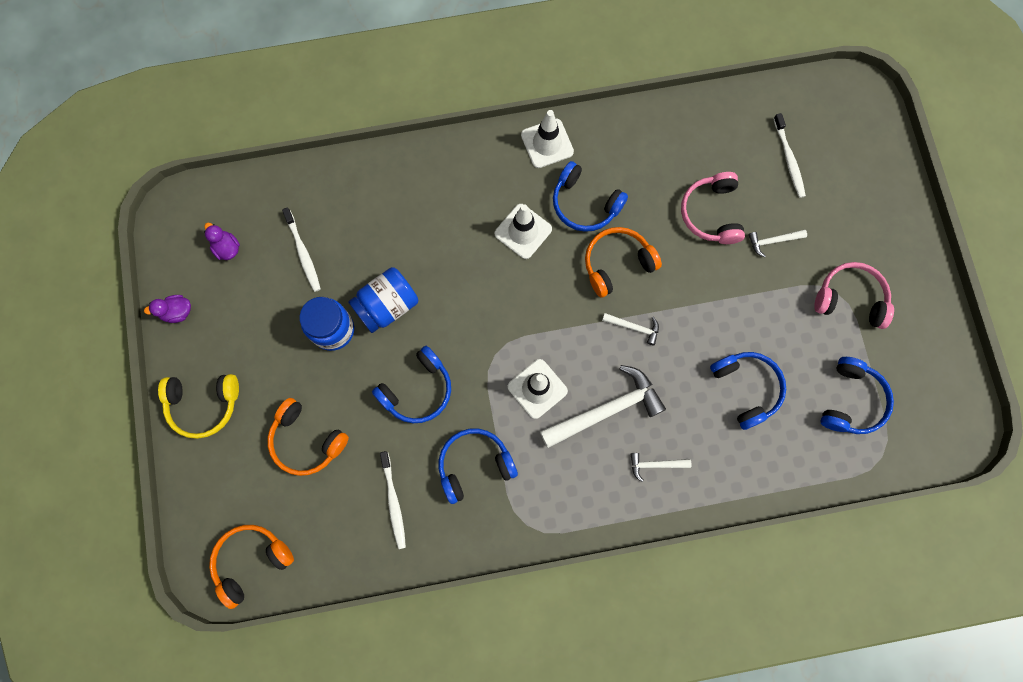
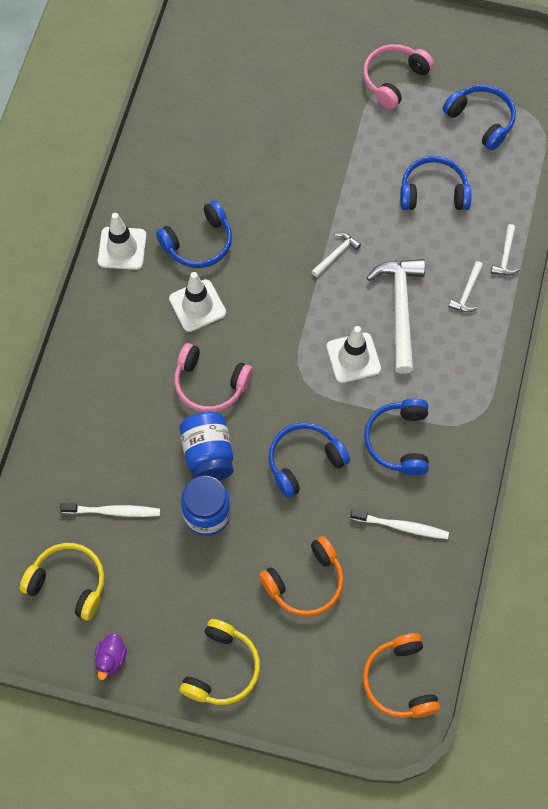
camera: 65 degrees left, 10 degrees down
(227, 248) = (68, 583): purple duck -> yellow headphones
(417, 390) = (304, 461): blue headphones -> blue headphones turned 105 degrees counterclockwise
(617, 264) = (270, 242): orange headphones -> none
(711, 213) = (263, 147): pink headphones -> pink headphones (210, 384)
(773, 241) = (313, 112): white hammer -> white hammer (505, 256)
(789, 160) = (246, 66): white toothbrush -> none

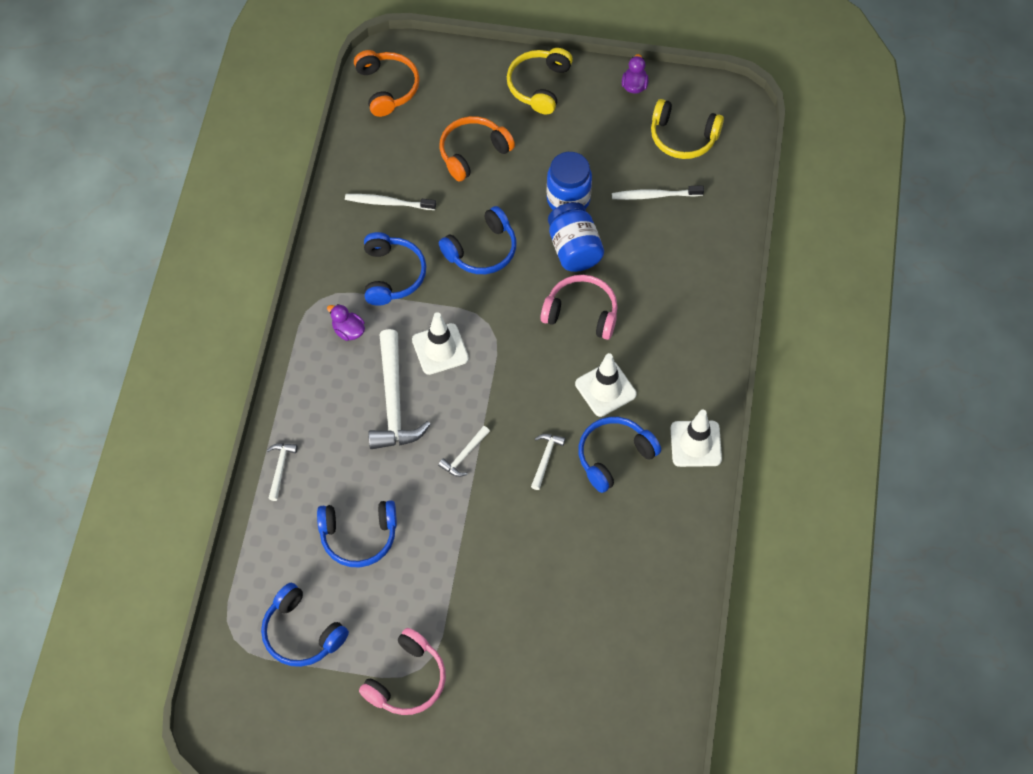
camera: 175 degrees right, 5 degrees down
(443, 384) = (348, 331): none -> purple duck
(467, 292) = (322, 425): white hammer -> white hammer (545, 458)

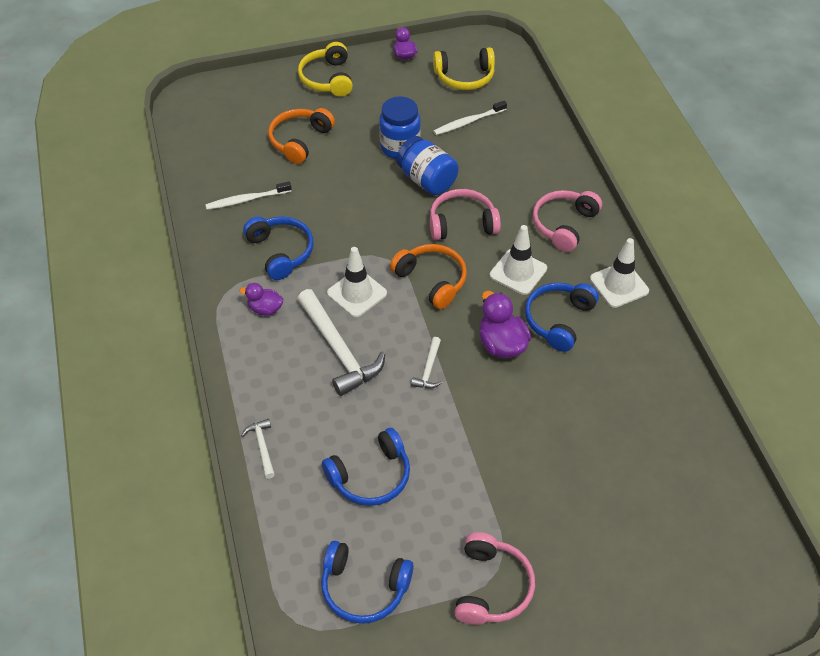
camera: 25 degrees left, 10 degrees down
(387, 88) = (199, 119): orange headphones -> orange headphones (432, 280)
(482, 250) = (349, 207): blue headphones -> none
(545, 458) = (501, 344): white hammer -> purple duck
(682, 355) = (564, 225): none -> pink headphones

